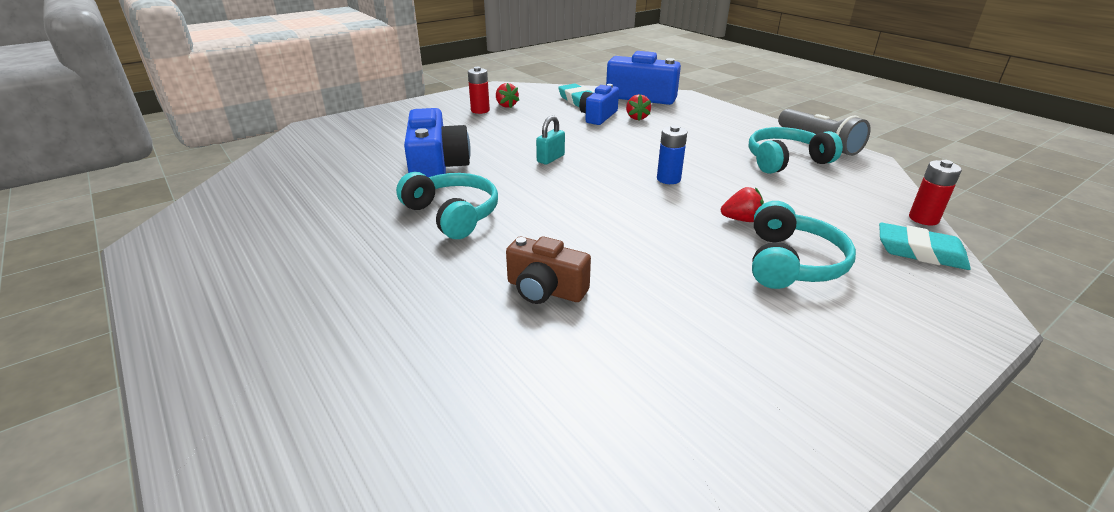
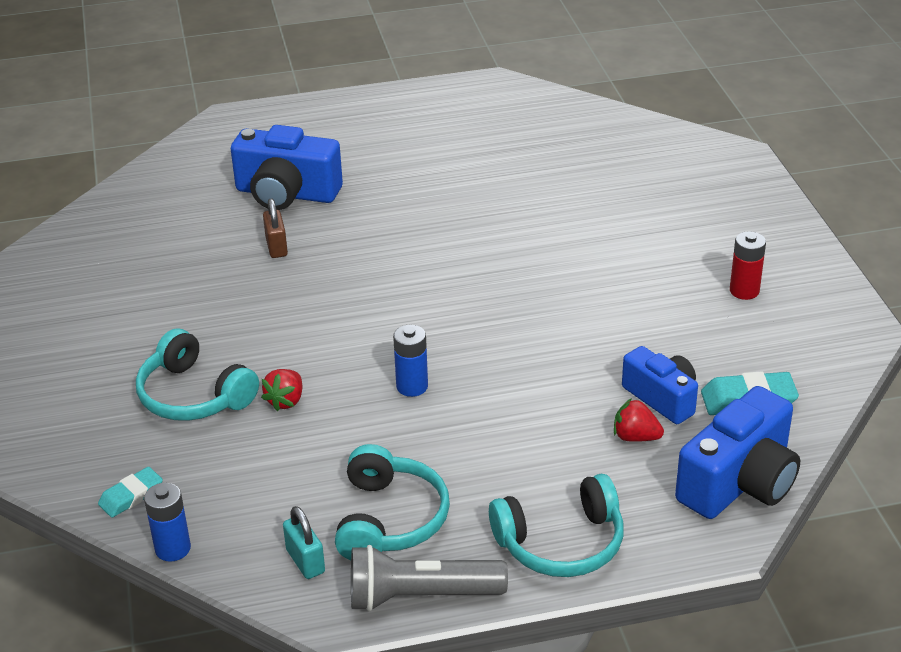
camera: 115 degrees right, 5 degrees up
(436, 169) = (551, 227): blue camera -> blue camera (286, 194)
(453, 214) = (436, 223): turquoise headphones -> turquoise headphones (561, 543)
(506, 105) = (756, 319): red strawberry -> none
(545, 290) = (276, 247): brown camera -> brown padlock
(550, 159) = (530, 312): turquoise padlock -> turquoise padlock (305, 561)
(920, 252) = (131, 496): turquoise eraser -> turquoise eraser, size x0.66
(923, 219) = (173, 548): red battery -> blue battery

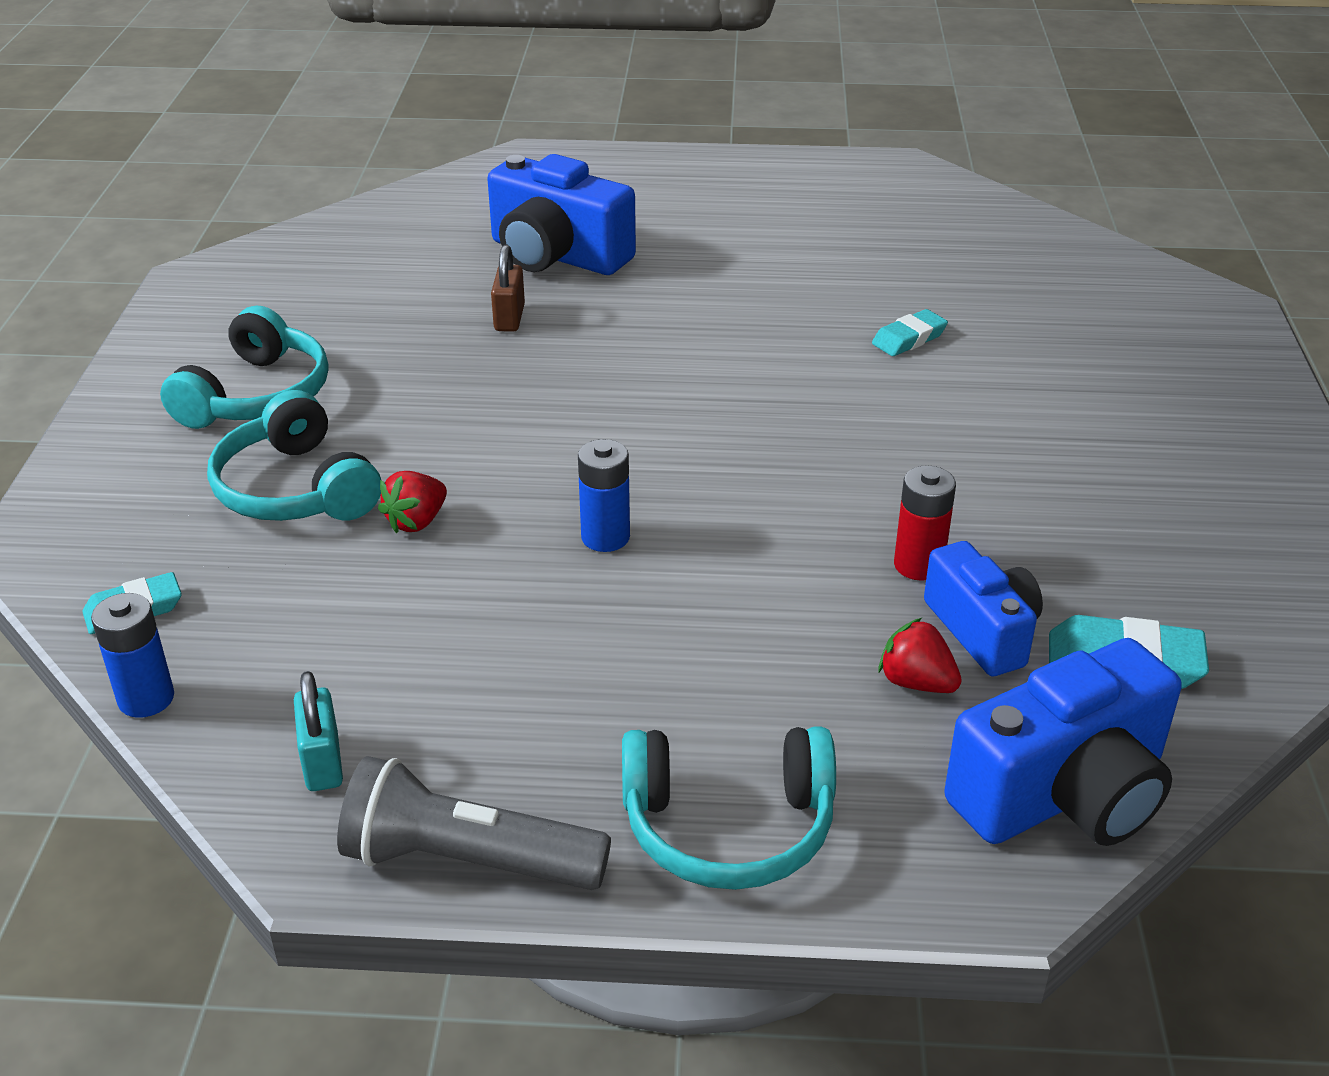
camera: 15 degrees right, 0 degrees up
(390, 519) = (479, 727): turquoise headphones -> turquoise headphones (257, 395)
(548, 213) = (909, 339): none -> turquoise eraser
(744, 291) = (1172, 496): red battery -> red battery (918, 565)

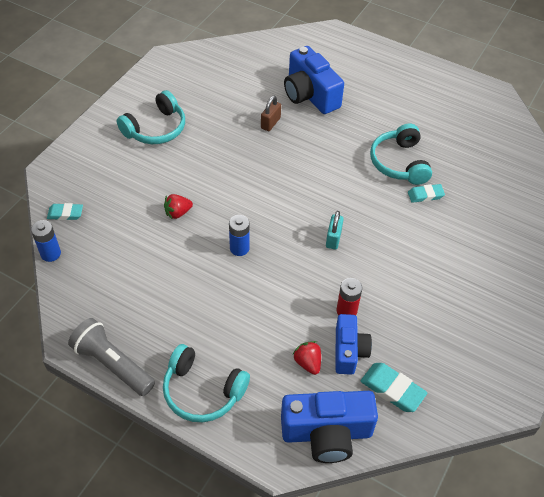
camera: 25 degrees right, 15 degrees up
(295, 489) = (145, 180): turquoise headphones -> turquoise headphones (399, 163)
(322, 762) = (90, 304): turquoise padlock -> turquoise padlock (333, 238)

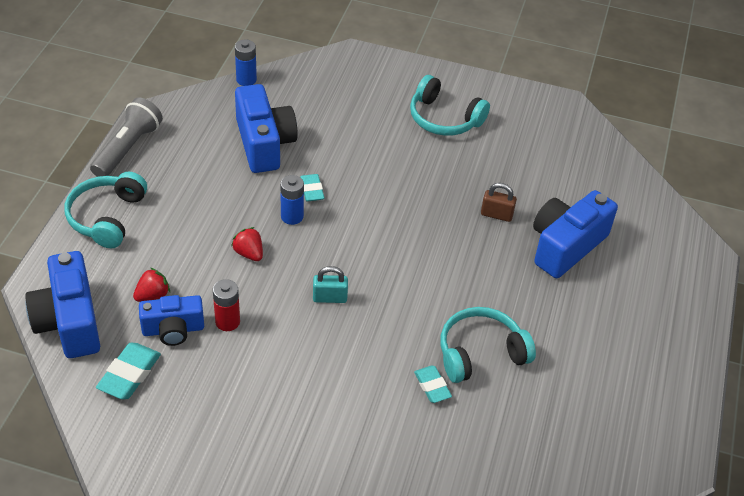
camera: 75 degrees right, 5 degrees down
(65, 214) = (299, 78): turquoise eraser -> turquoise eraser (311, 190)
(144, 253) = (264, 143): none -> blue camera
(178, 213) = (326, 159): red strawberry -> red strawberry (249, 253)

